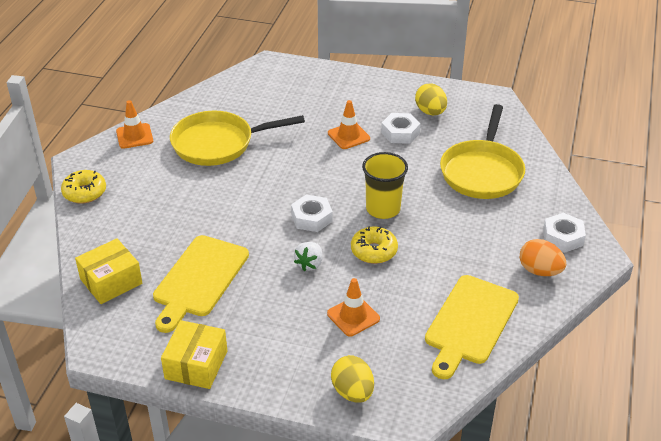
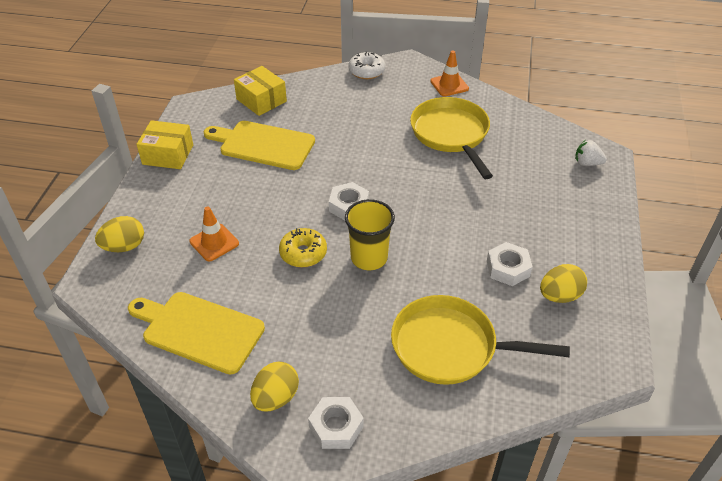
camera: 85 degrees right, 5 degrees up
(84, 192) = (366, 71): yellow donut -> white donut
(309, 264) = (283, 209): white strawberry -> white strawberry (587, 163)
(348, 136) = (489, 225): orange traffic cone -> none
(539, 271) = (276, 398): orange egg -> yellow egg

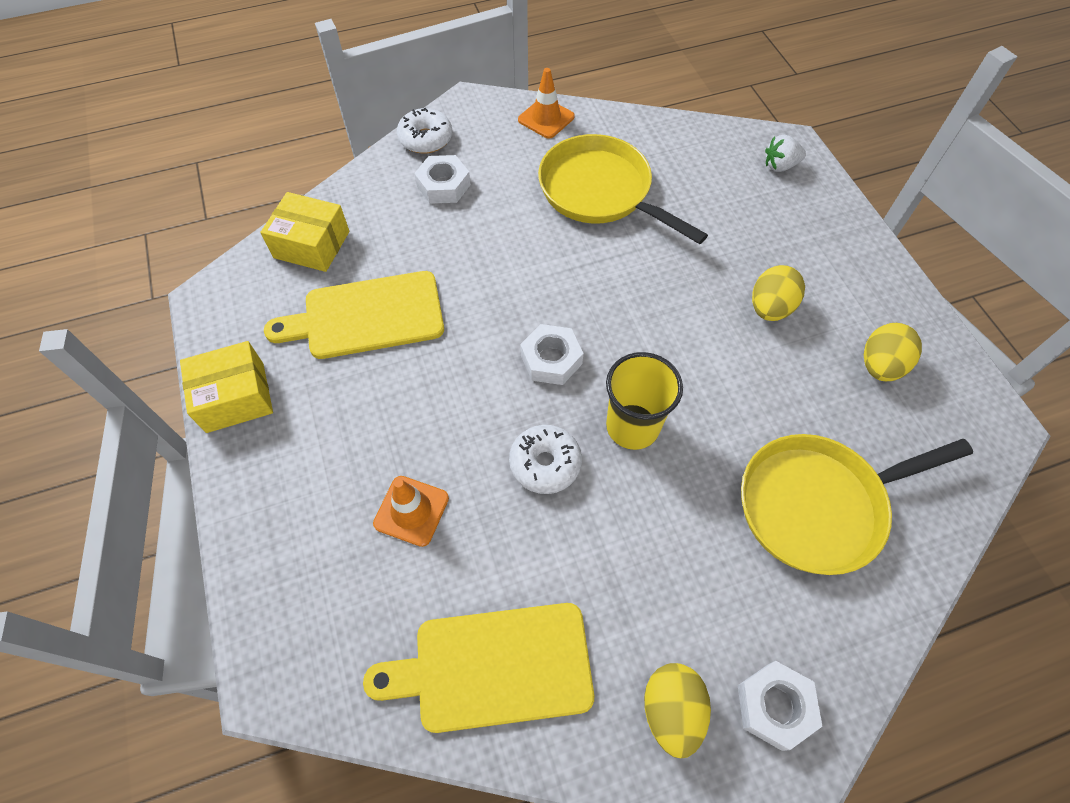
camera: 30 degrees left, 15 degrees up
(124, 247) = (281, 589): yellow egg -> yellow egg (770, 308)
(303, 253) = (545, 463): yellow donut -> white donut
(508, 268) = (800, 356): white nut -> white nut (443, 185)

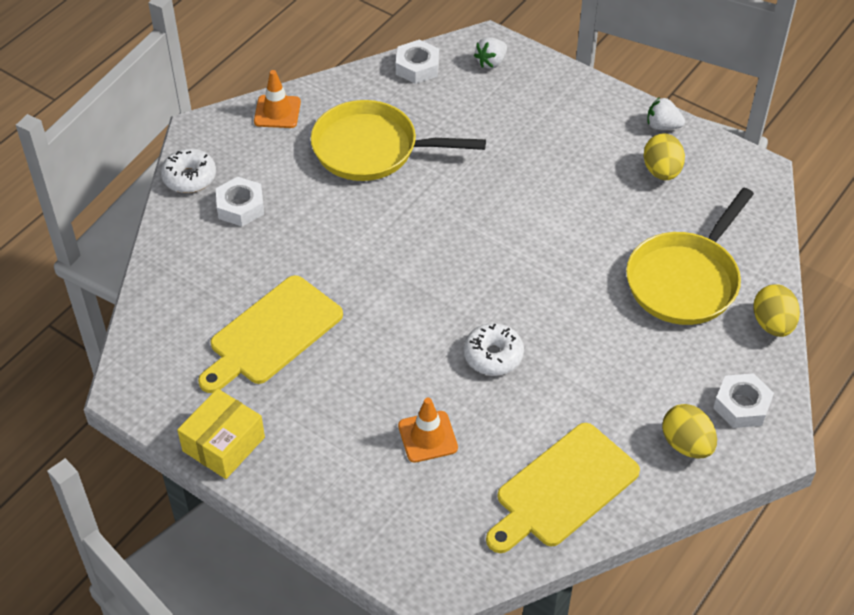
camera: 35 degrees left, 10 degrees down
(311, 244) = (173, 307): yellow box -> none
(551, 359) = (439, 287): white nut -> white nut (417, 67)
(632, 426) = (532, 299): yellow cup -> none
(770, 308) = (562, 171): yellow egg -> yellow egg (772, 324)
(917, 317) = (662, 126): none -> white strawberry

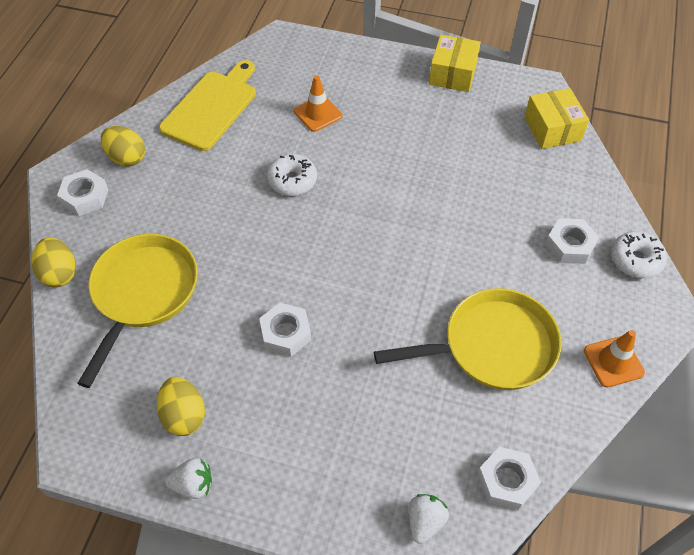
camera: 160 degrees right, 5 degrees up
(159, 331) = (552, 129): none -> yellow box
(272, 334) = (469, 149): yellow cutting board -> none
(553, 208) = (285, 333): none -> white nut

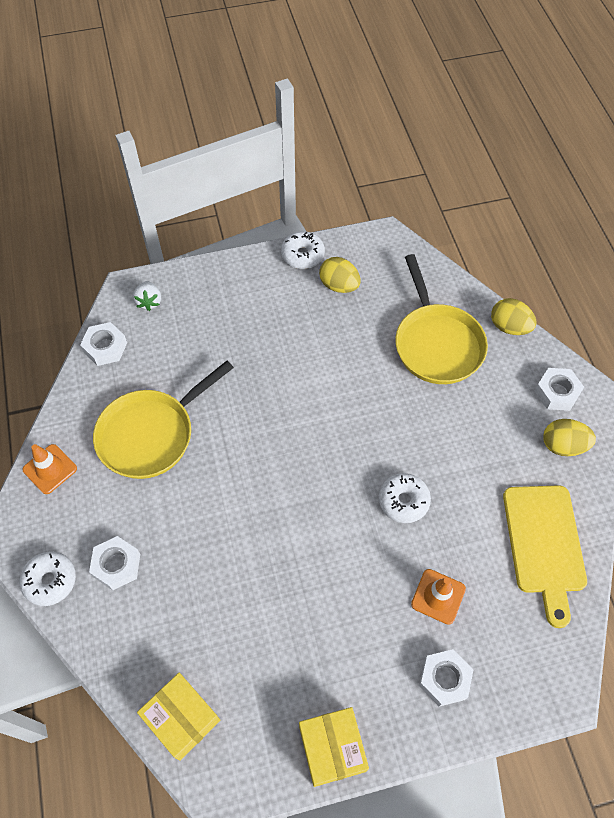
camera: 150 degrees right, 5 degrees up
(193, 484) = (302, 255): white strawberry -> white donut
(285, 333) = (311, 367): white nut -> white nut (444, 679)

